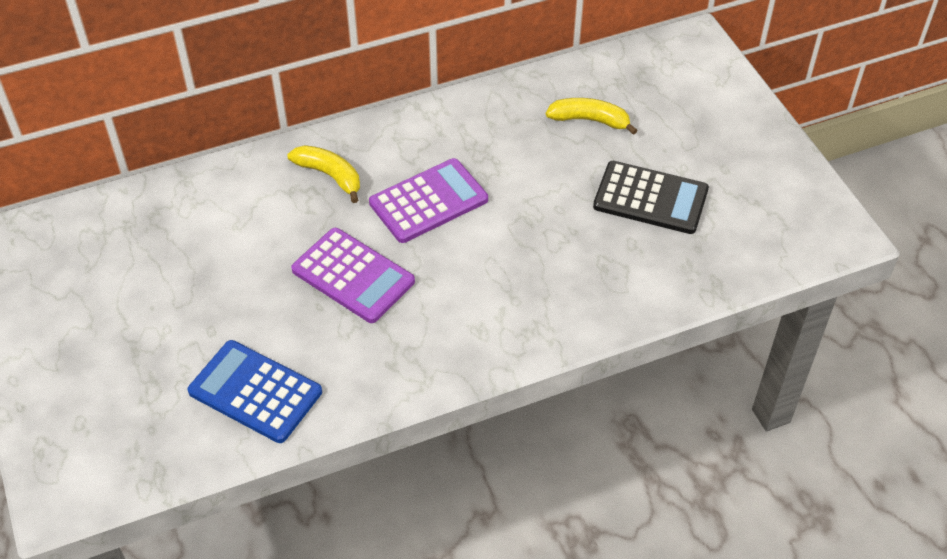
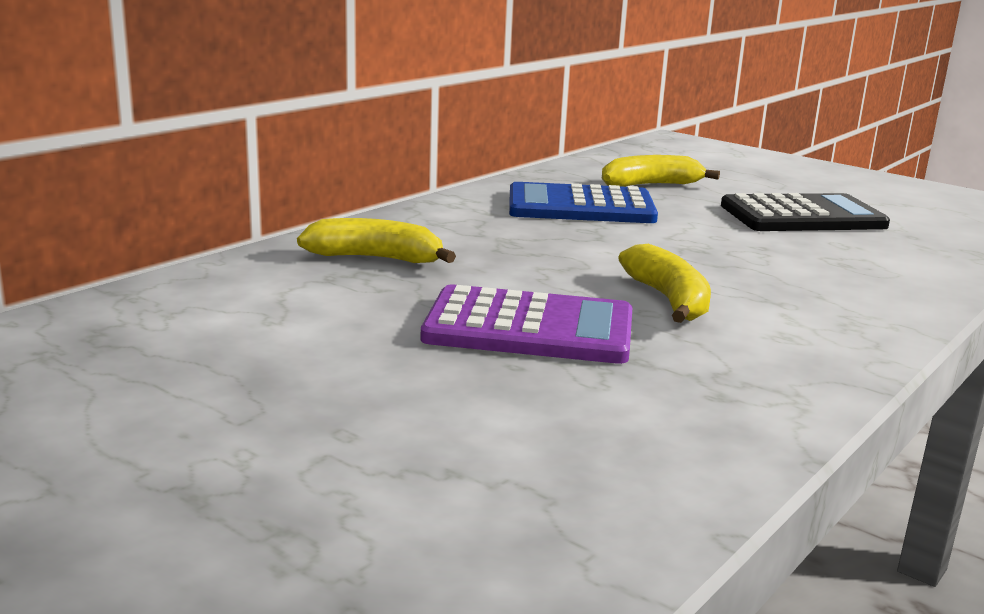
camera: 30 degrees left, 30 degrees down
(255, 392) = (528, 486): blue calculator -> blue calculator (580, 206)
(428, 201) = (547, 255): purple calculator -> none
(451, 273) = (669, 300): none -> yellow banana

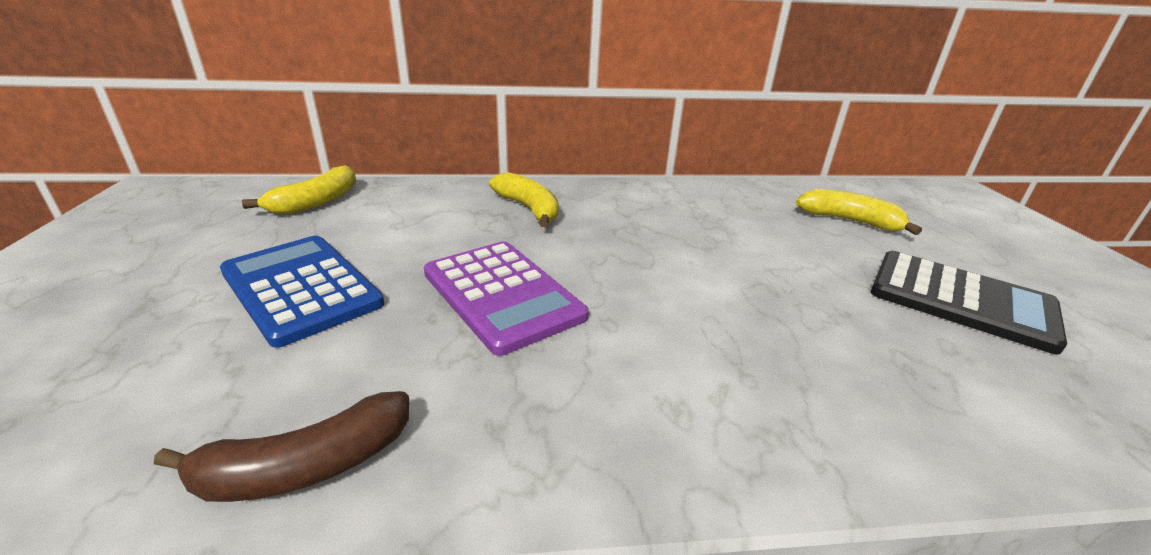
camera: 45 degrees right, 10 degrees up
(580, 206) = (746, 219): blue calculator -> blue calculator (301, 288)
(665, 474) = (305, 466): none -> brown banana
(669, 300) = (647, 321): yellow banana -> yellow banana (316, 202)

